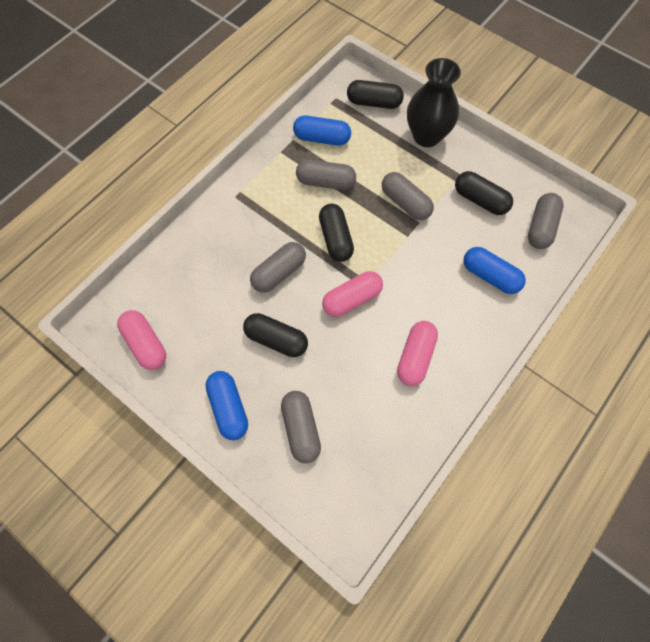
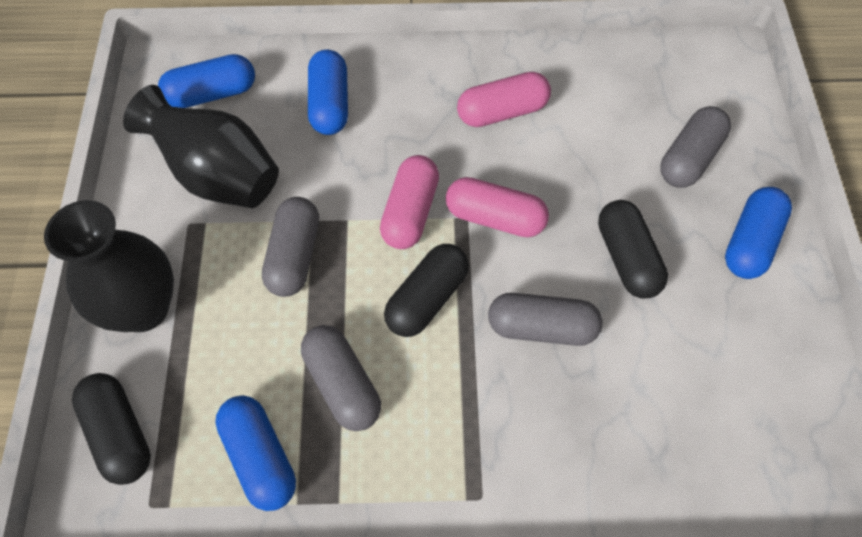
camera: 130 degrees left, 5 degrees down
(145, 344) = (797, 405): pink capsule -> pink capsule (410, 212)
(480, 200) = (218, 176): black capsule -> black vase
(540, 227) = (212, 94): grey capsule -> blue capsule

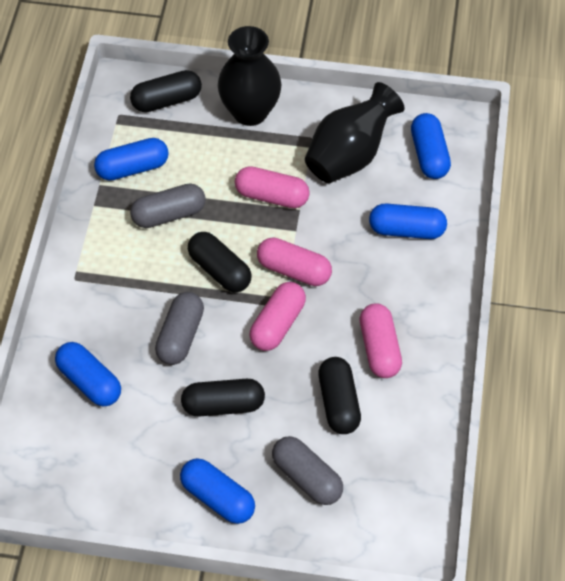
camera: 100 degrees right, 5 degrees down
(294, 256) = (272, 196): grey capsule -> pink capsule
(585, 141) = (339, 403): none -> black capsule
(646, 431) = (89, 382): none -> blue capsule

